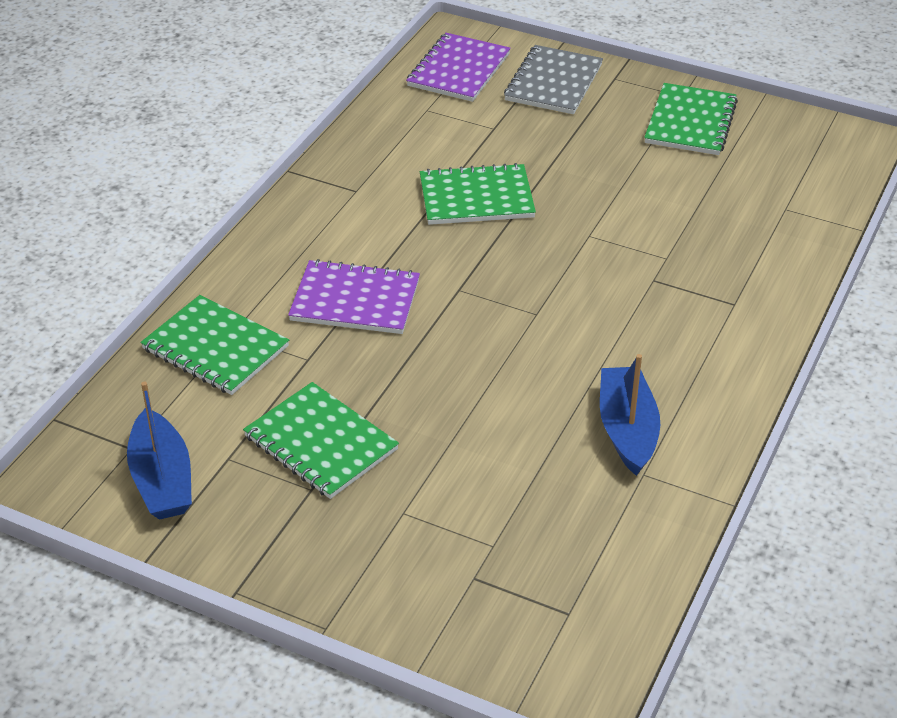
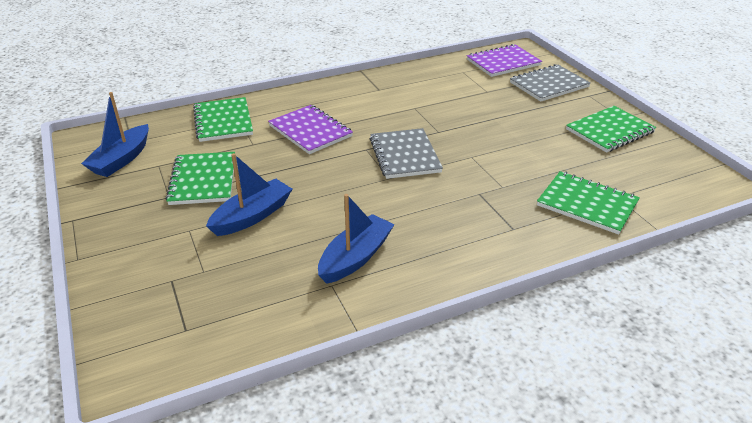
camera: 40 degrees right, 5 degrees down
(450, 451) = (252, 216): none -> blue boat
(476, 197) = (434, 115): green notebook -> green notebook (587, 204)
(514, 273) = (404, 155): none -> grey notebook

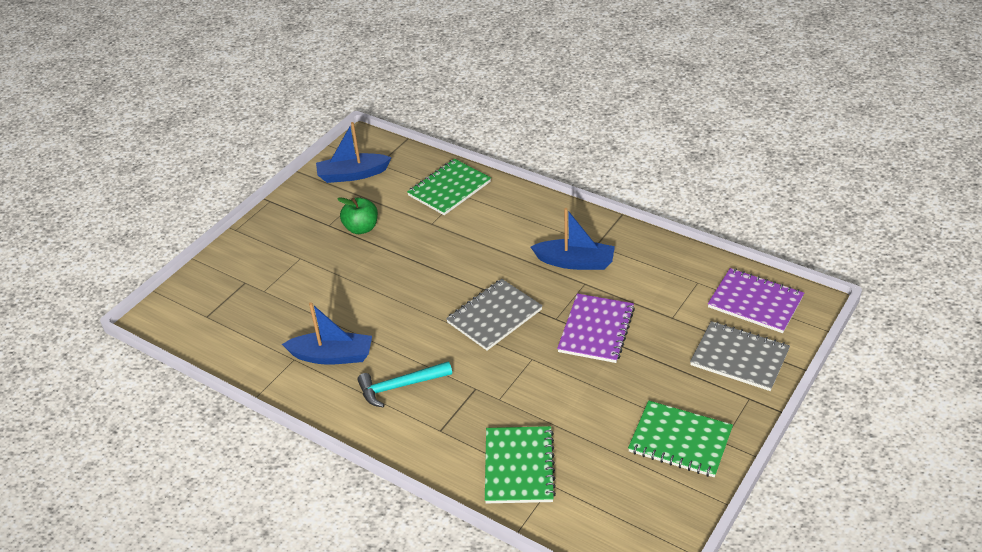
camera: 60 degrees right, 5 degrees up
(203, 180) = (361, 228): green notebook -> green apple
(252, 216) = (339, 278): blue boat -> blue boat (575, 262)
(310, 131) = (481, 243): purple notebook -> purple notebook (596, 330)
(438, 231) = (400, 386): none -> turquoise hammer

